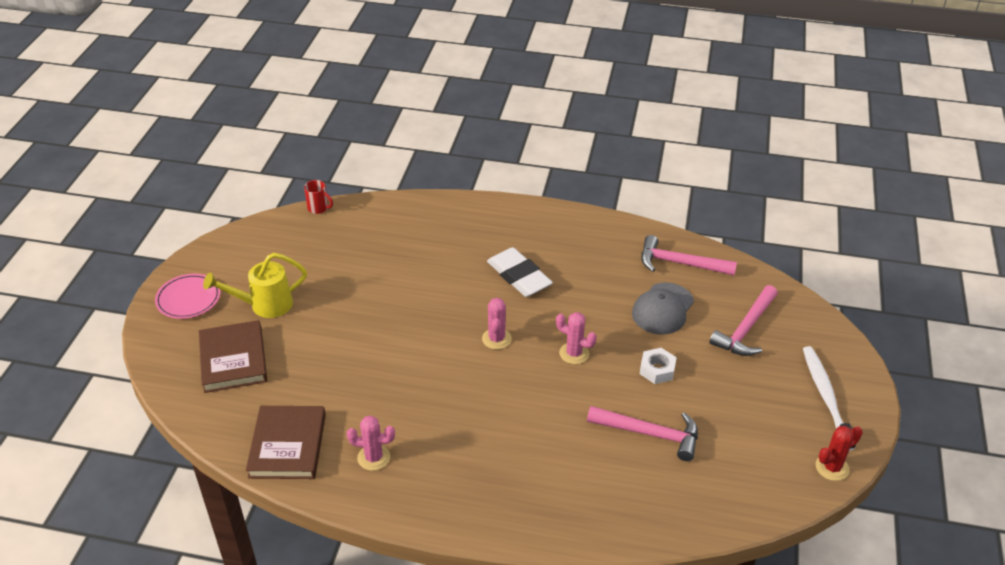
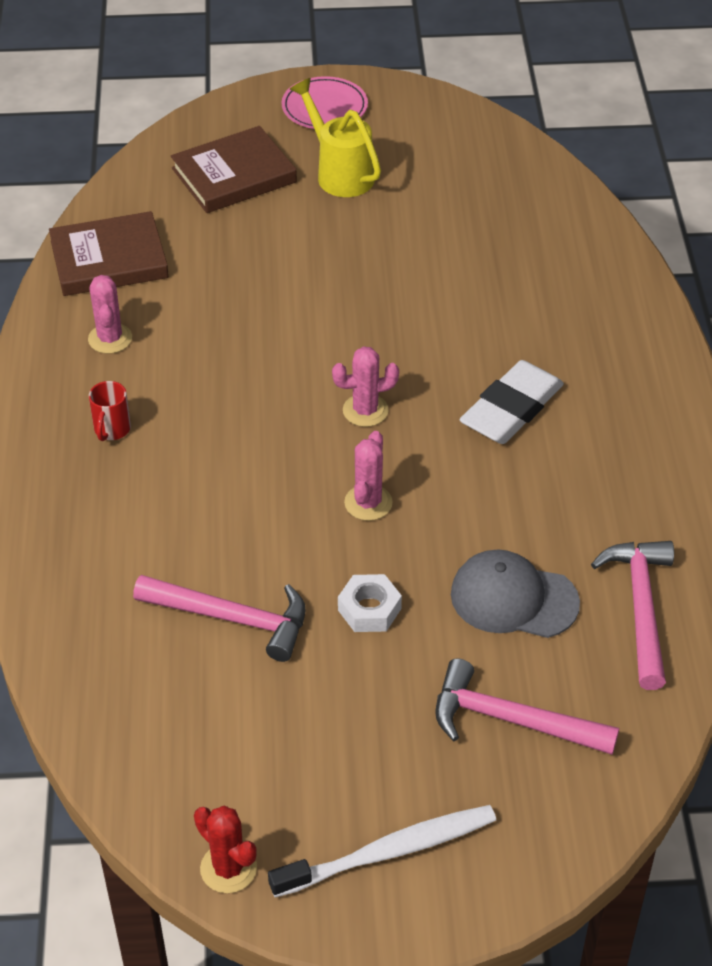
camera: 75 degrees right, 5 degrees up
(318, 208) = (557, 167): red mug -> red mug (112, 429)
(650, 434) = (232, 618): pink hammer -> pink hammer turned 75 degrees counterclockwise

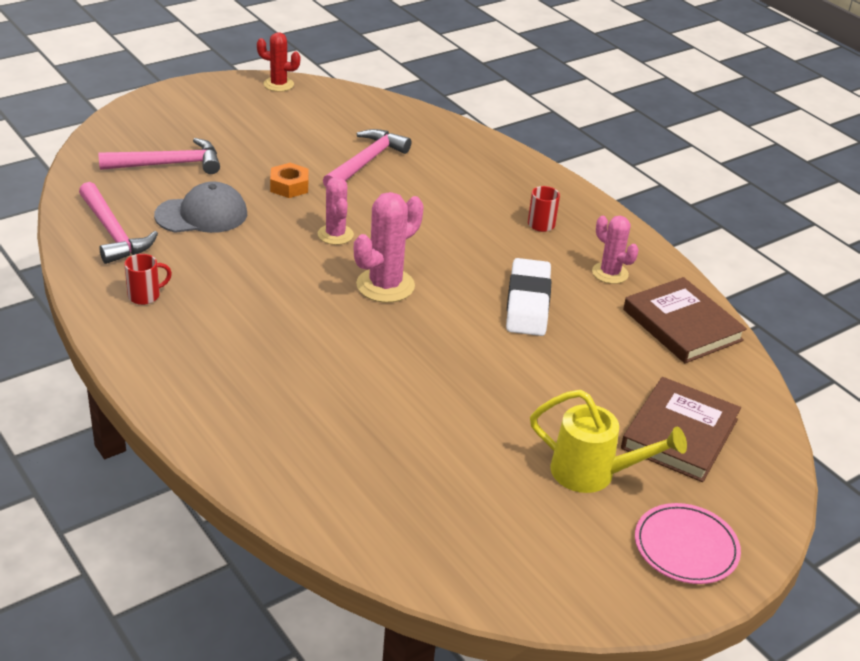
camera: 145 degrees right, 10 degrees down
(109, 260) = (682, 325): brown book -> brown book turned 75 degrees counterclockwise
(232, 618) = (366, 162): pink hammer -> pink hammer turned 135 degrees clockwise
(365, 410) = (385, 285): pink cactus -> pink cactus, size x1.54
(369, 609) = (289, 186): white nut -> orange nut
(388, 852) = (203, 106): white toothbrush -> none
(511, 409) = (277, 320): white eraser -> white eraser (527, 303)
(639, 492) = (145, 296): none -> red mug

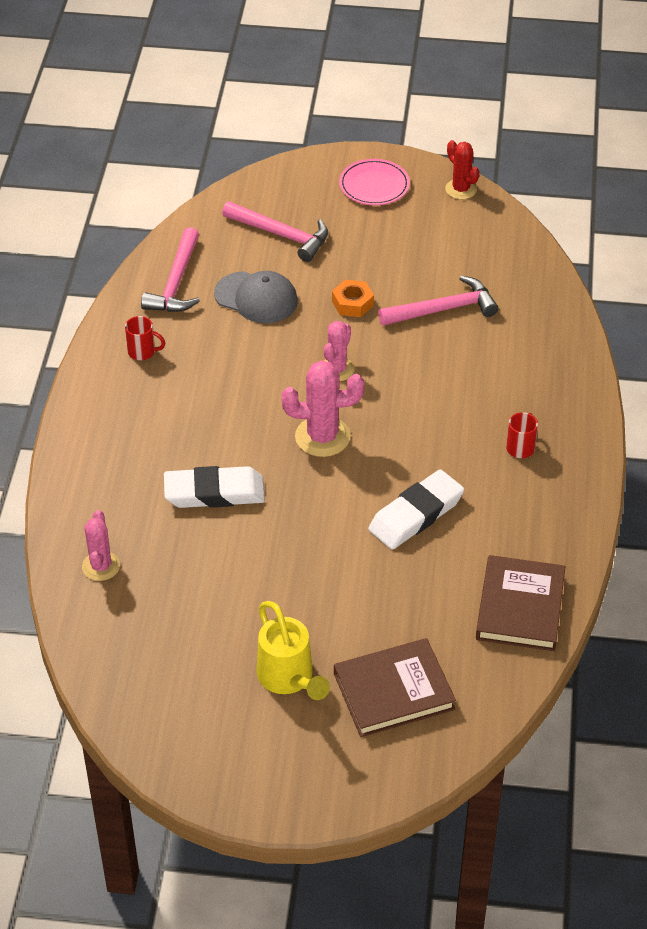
camera: 45 degrees right, 10 degrees up
(348, 369) = (214, 493): none -> white eraser
(610, 273) = (520, 526): pink cactus -> pink cactus (101, 566)
(686, 547) = (285, 772): pink plate -> pink plate (374, 185)

